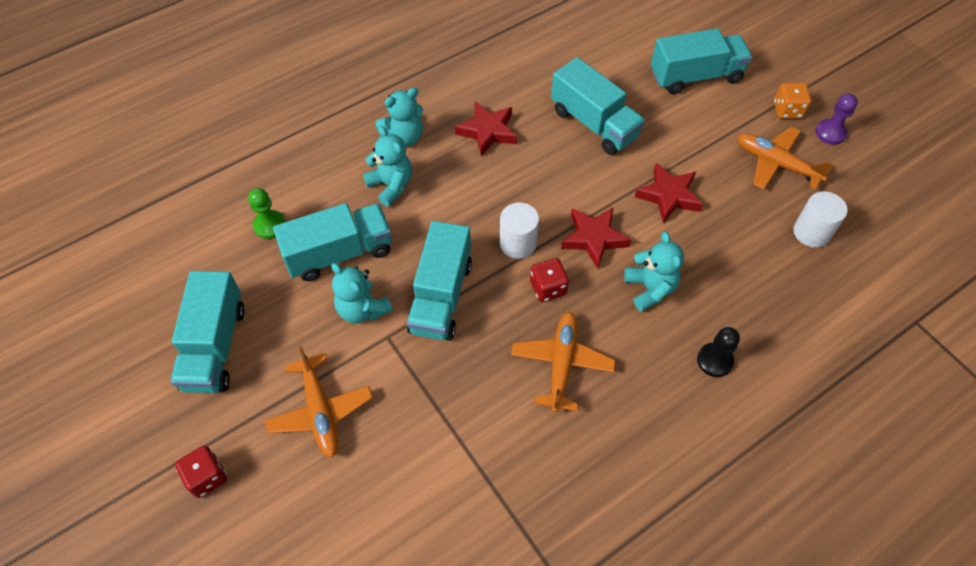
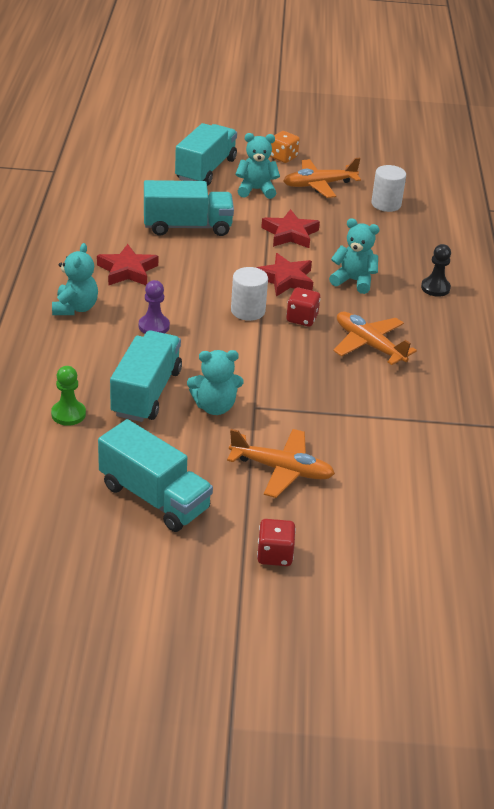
camera: 55 degrees left, 20 degrees down
(391, 185) = (115, 337): turquoise teddy bear -> turquoise teddy bear (256, 190)
(441, 296) = (250, 366): turquoise truck -> none
(830, 133) = (322, 155): purple pawn -> purple pawn (154, 326)

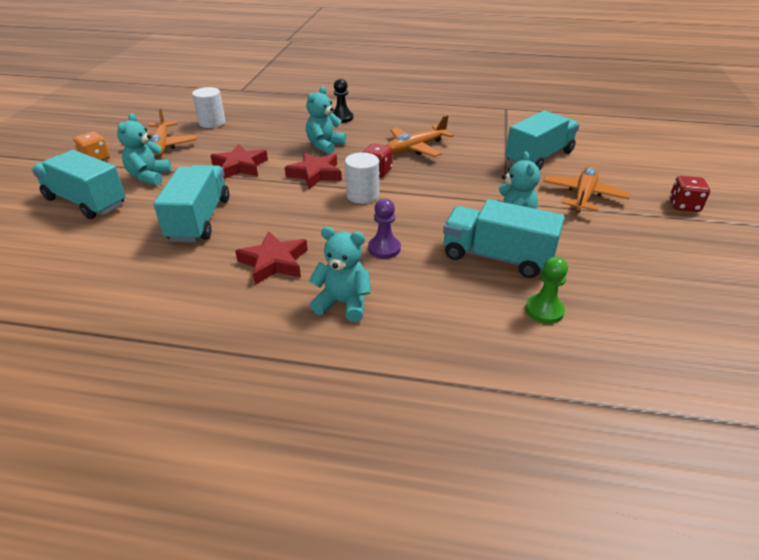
camera: 80 degrees left, 0 degrees up
(154, 497) = (648, 259): turquoise truck -> turquoise truck (539, 157)

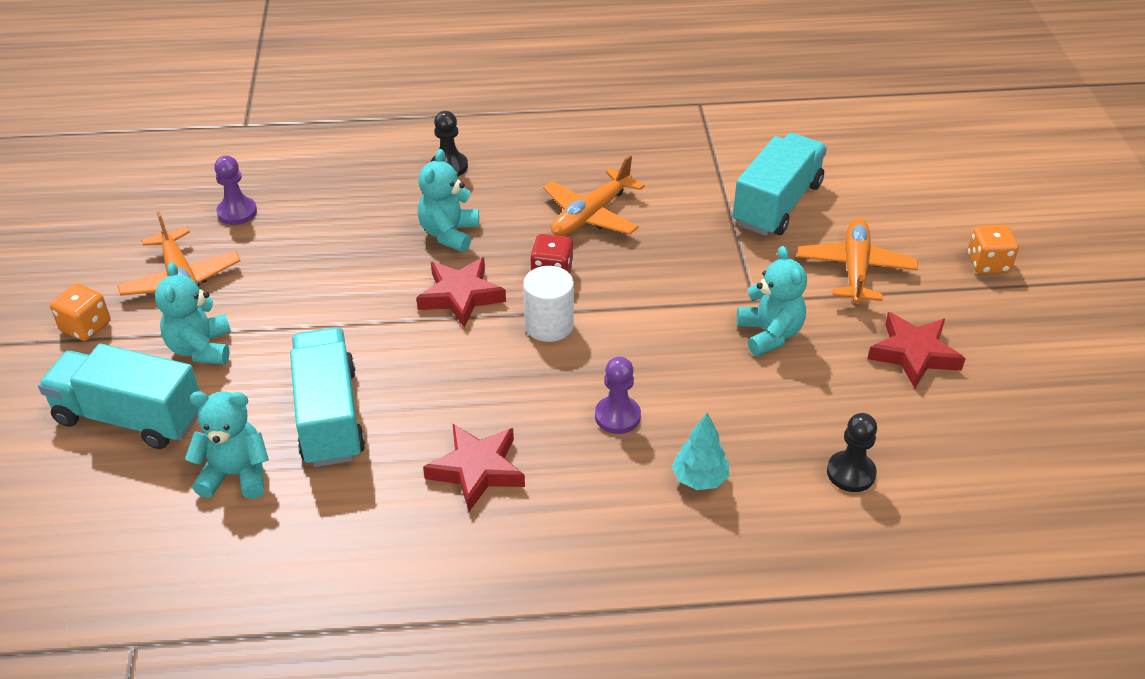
camera: 15 degrees left, 5 degrees up
(212, 123) = (237, 212): white cylinder -> purple pawn
(240, 166) = (335, 300): red star -> red star (914, 354)
(343, 303) = (599, 515): turquoise teddy bear -> turquoise teddy bear (236, 474)
(426, 294) = (699, 479): none -> turquoise tree
(497, 257) = (770, 401): turquoise truck -> none
(544, 310) = (851, 473): green pawn -> black pawn
(684, 205) = (988, 264): red dice -> orange dice

